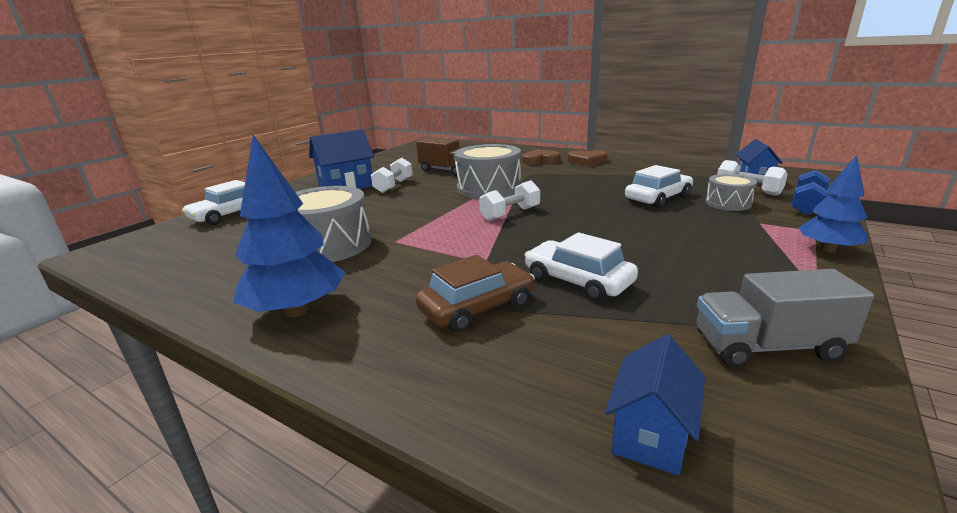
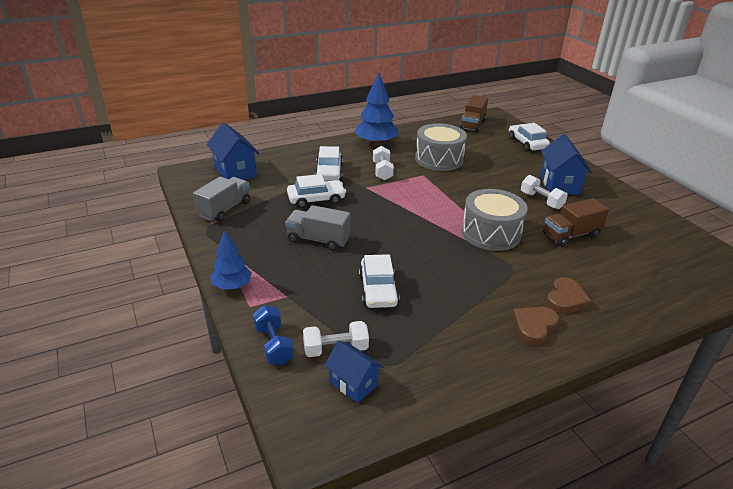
camera: 120 degrees right, 10 degrees up
(152, 258) = (472, 125): none -> brown truck
(477, 307) = (329, 172): brown car -> white car
(510, 214) = (422, 219): white dumbbell -> white dumbbell (382, 171)
(650, 434) = (235, 172): blue house -> blue house, size x1.60
(655, 243) = (318, 240): none -> grey truck
(728, 203) = (328, 313): grey drum -> none

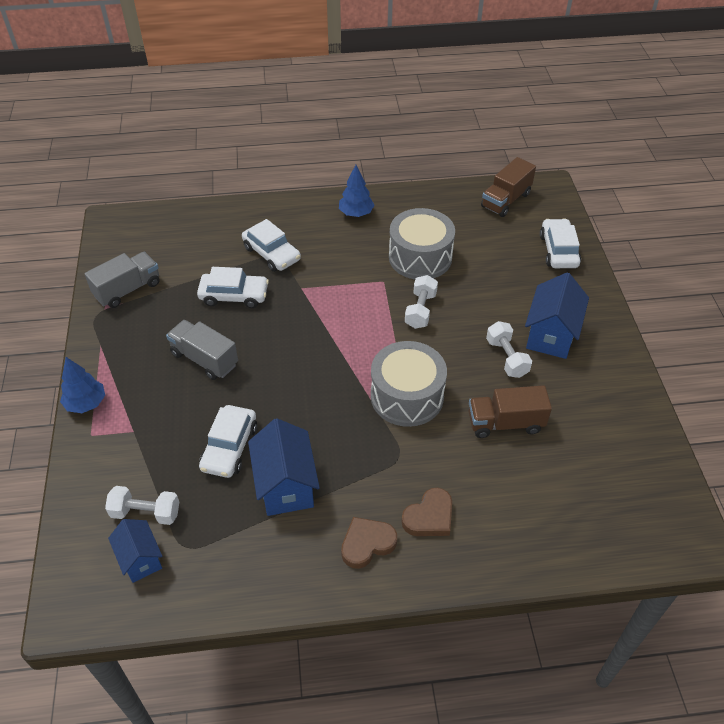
camera: 20 degrees right, 15 degrees up
(235, 172) = (166, 231): blue house -> blue house (286, 485)
(274, 345) = (90, 490): blue dumbbell -> none
(329, 172) = (272, 253): white car -> white car turned 60 degrees counterclockwise
(376, 143) = (356, 213): blue tree -> blue tree, size x0.63
(382, 171) = (336, 264): white dumbbell -> white dumbbell (420, 310)

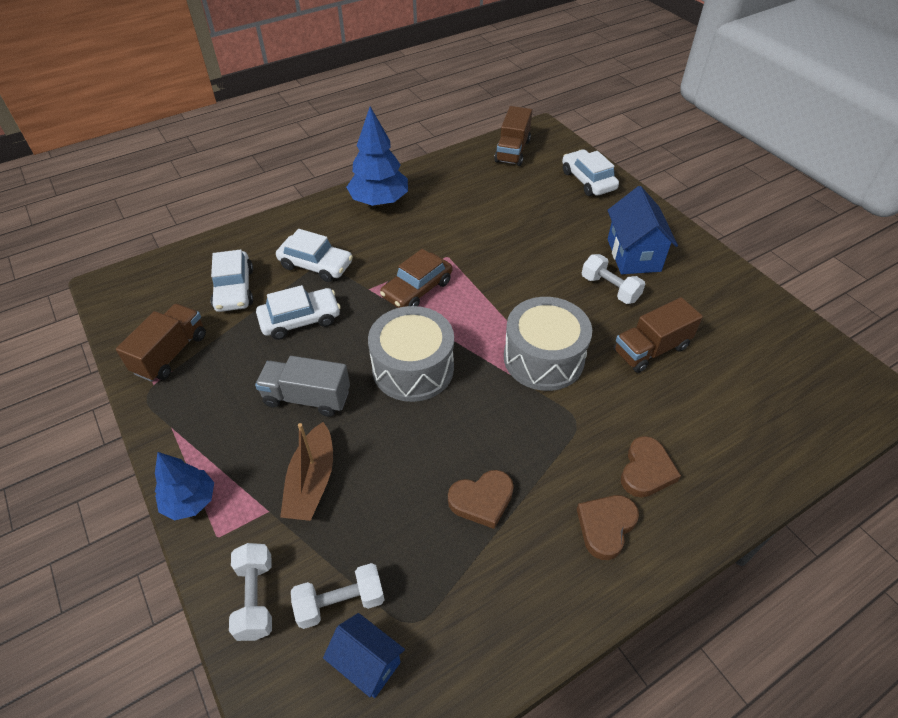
camera: 25 degrees left, 0 degrees up
(127, 289) = (171, 353): grey truck -> brown truck
(173, 422) = (312, 482): none -> brown boat
(229, 447) = (394, 484): white car -> white car (234, 289)
(286, 485) = (482, 500): blue house -> brown heart
(340, 301) = (417, 289): none -> brown car
(356, 213) = (379, 201): blue tree -> blue tree, size x1.59
(420, 257) = (468, 223): grey drum -> grey drum (413, 368)
(420, 310) = (501, 272): white dumbbell -> white dumbbell (255, 598)

